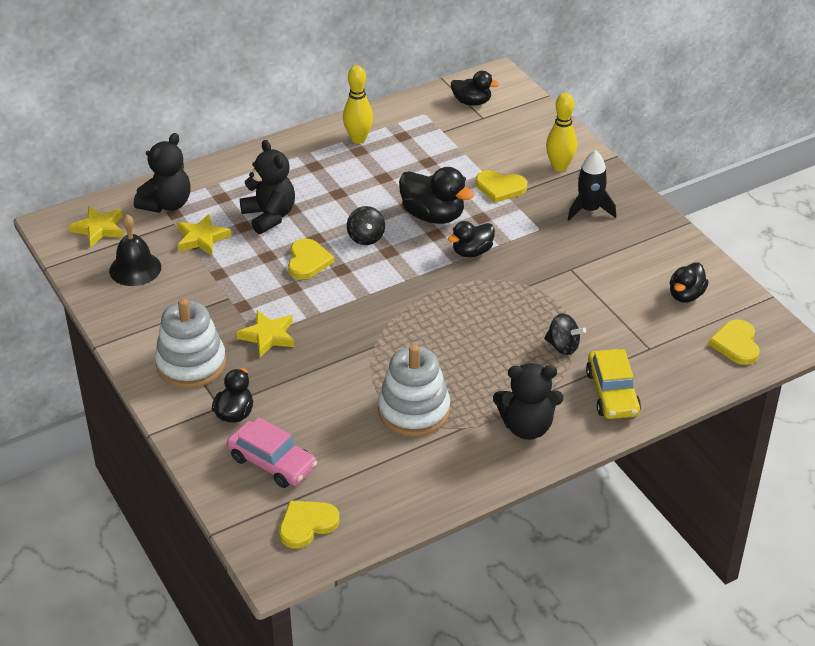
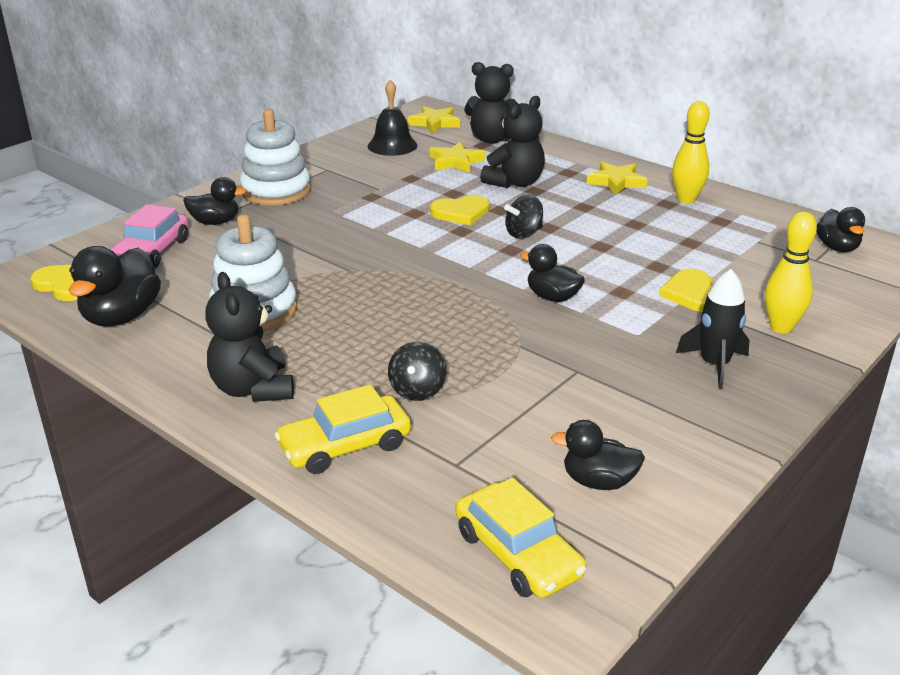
camera: 70 degrees right, 10 degrees down
(268, 336) = (334, 216): yellow star -> yellow star (616, 182)
(433, 215) = (596, 262): black duck -> black duck (121, 316)
(736, 344) = (517, 554): yellow heart -> yellow car

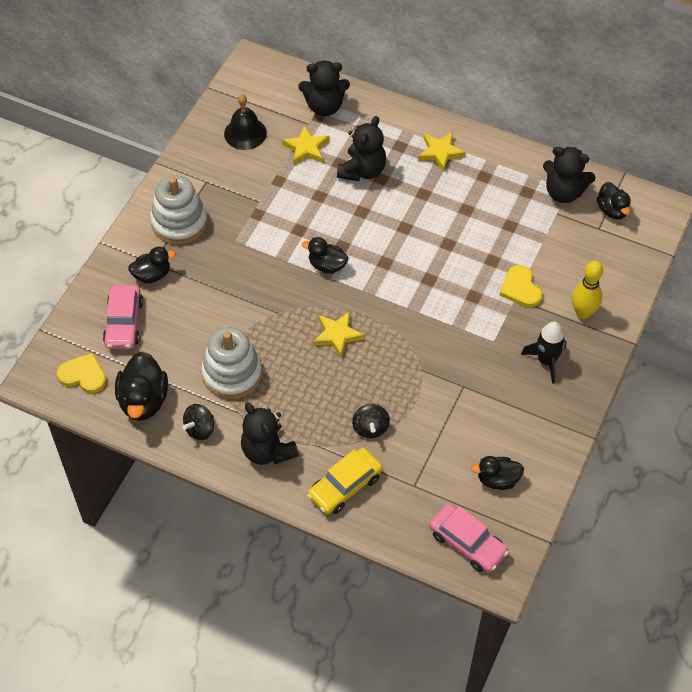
camera: 15 degrees left, 25 degrees up
(435, 123) = (268, 88): yellow star -> yellow star (337, 335)
(461, 212) = (334, 222): yellow heart -> none
(517, 554) = (467, 543): yellow car -> pink car
(523, 233) = (388, 240): black spinning top -> black spinning top (200, 429)
(552, 297) = (429, 313): black duck -> black duck (327, 265)
(686, 199) = (497, 168): yellow bowling pin -> none
(771, 226) = (564, 192): none -> black teddy bear

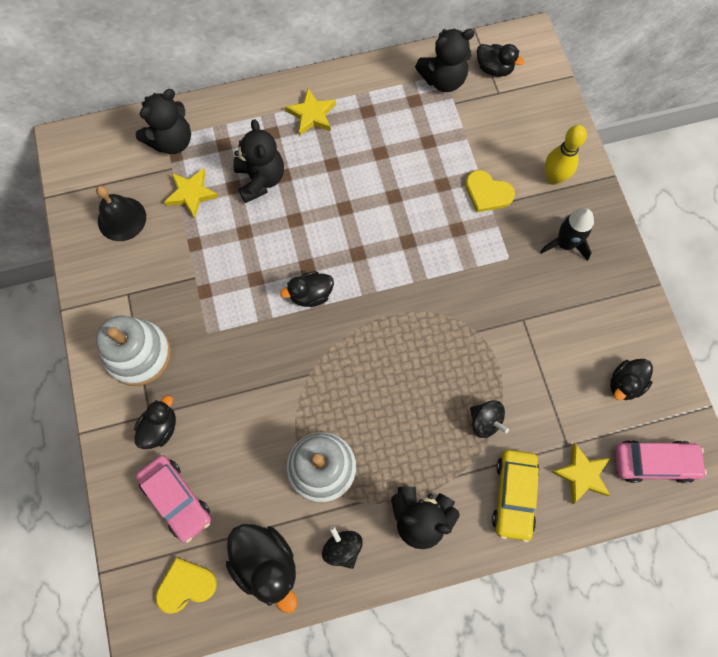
camera: 40 degrees left, 15 degrees up
(200, 429) = (342, 548): black spinning top -> black spinning top turned 150 degrees clockwise
(337, 335) = (379, 355): yellow star -> yellow star (581, 474)

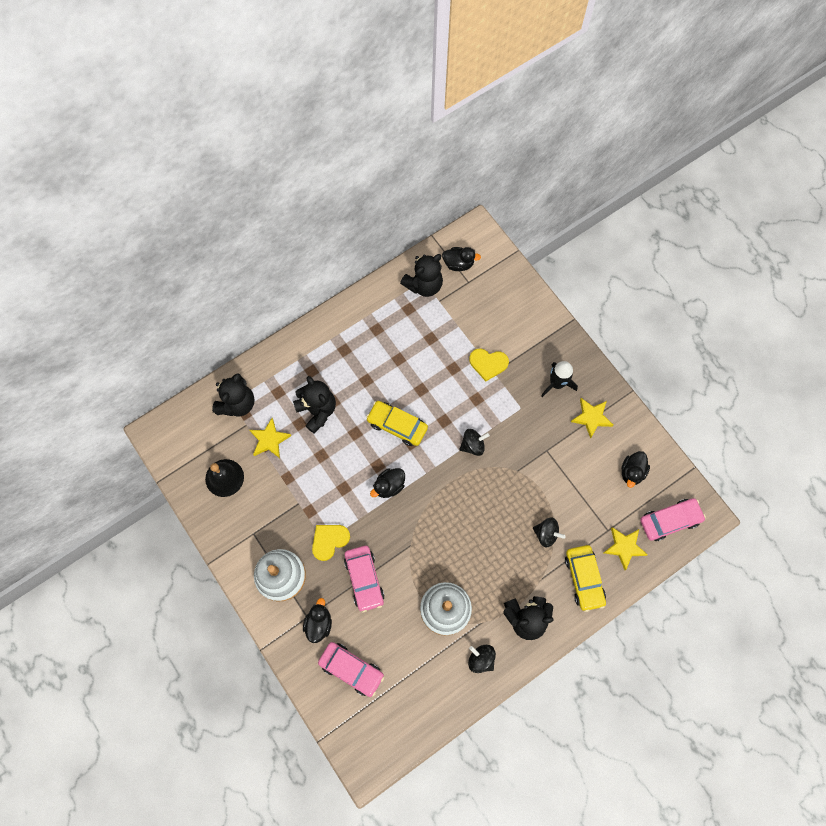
camera: 20 degrees left, 0 degrees up
(185, 585) = (382, 726): yellow heart -> yellow heart (329, 540)
(236, 395) = (364, 579): none -> pink car
(266, 563) = (432, 689): black duck -> none
(312, 115) = (336, 346): yellow star -> yellow star (591, 418)
(348, 227) = (397, 425): none -> yellow car
(432, 282) = (473, 445): none -> black spinning top
(553, 178) = (531, 336): yellow bowling pin -> none

